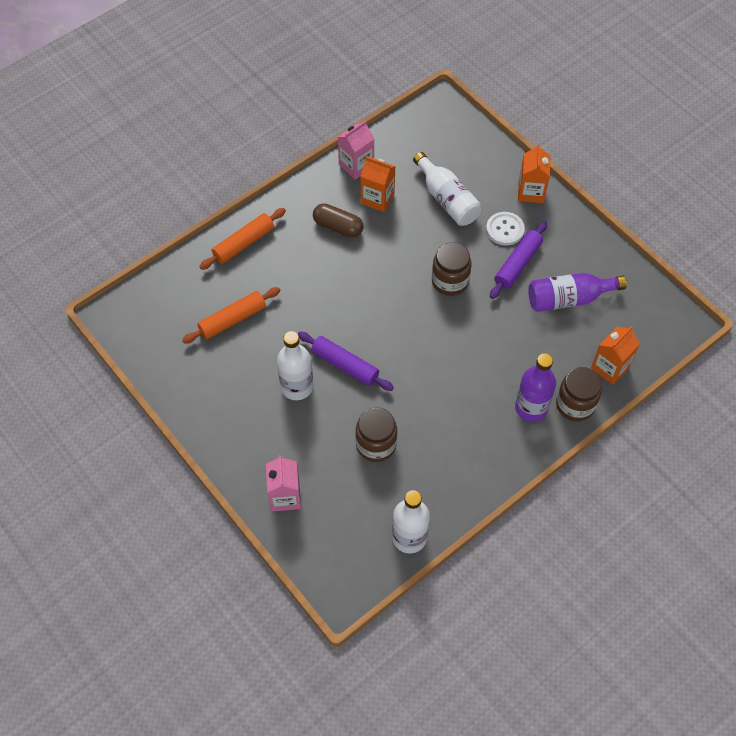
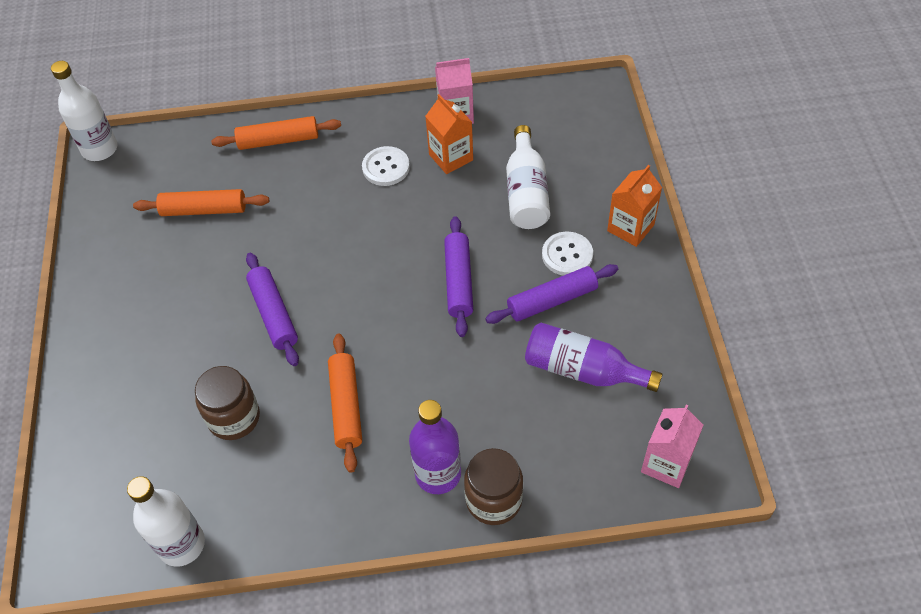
camera: 35 degrees right, 5 degrees down
(285, 496) = (98, 420): pink carton -> pink carton (666, 463)
(297, 387) = (207, 310): white bottle -> white bottle (100, 149)
(338, 227) = (386, 167): brown capsule -> white button
(442, 398) = (346, 406): none -> orange rolling pin
(450, 281) = (459, 281): brown jar -> purple rolling pin
(610, 367) = (572, 479): orange carton -> none

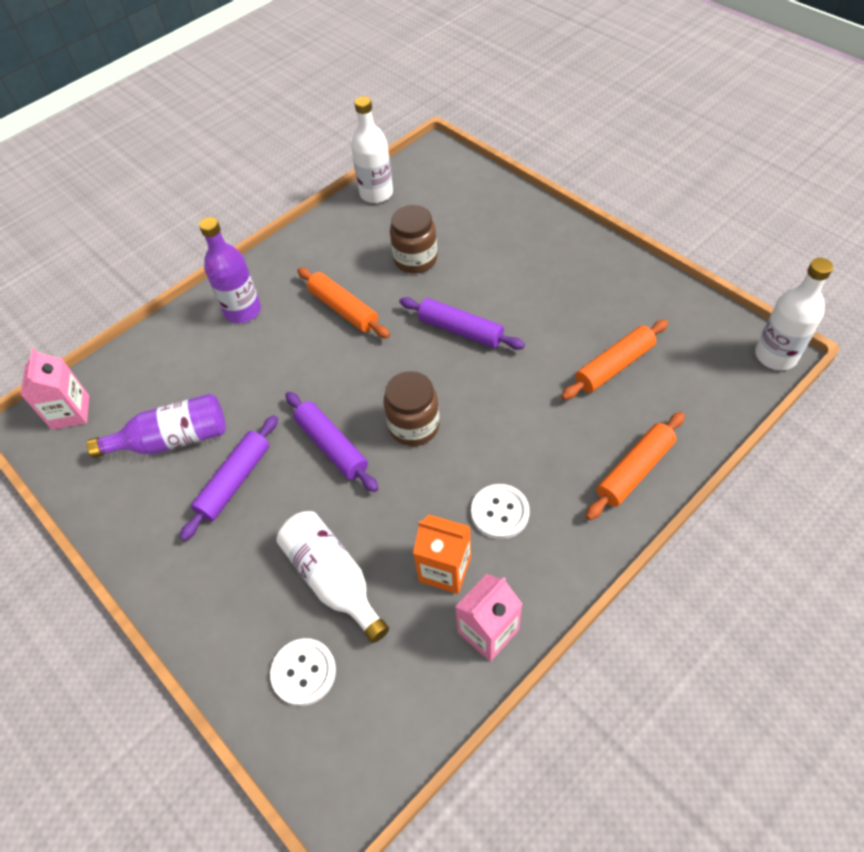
camera: 145 degrees right, 0 degrees up
(494, 500) = (192, 319): brown jar -> brown jar (414, 426)
(567, 255) = (246, 535): white button -> white button (303, 672)
(630, 228) = (196, 608): orange carton -> none

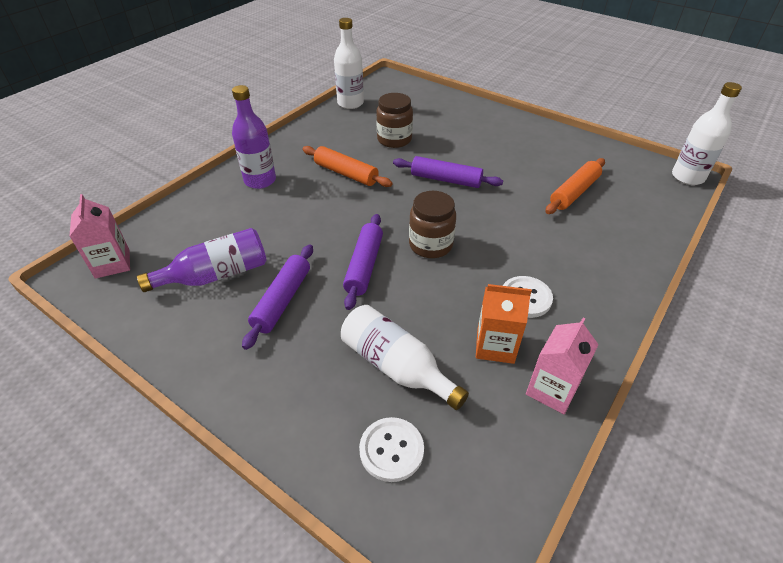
camera: 15 degrees left, 10 degrees down
(331, 446) = (364, 266): purple rolling pin -> purple rolling pin turned 60 degrees clockwise
(634, 471) = (621, 258): orange rolling pin -> none

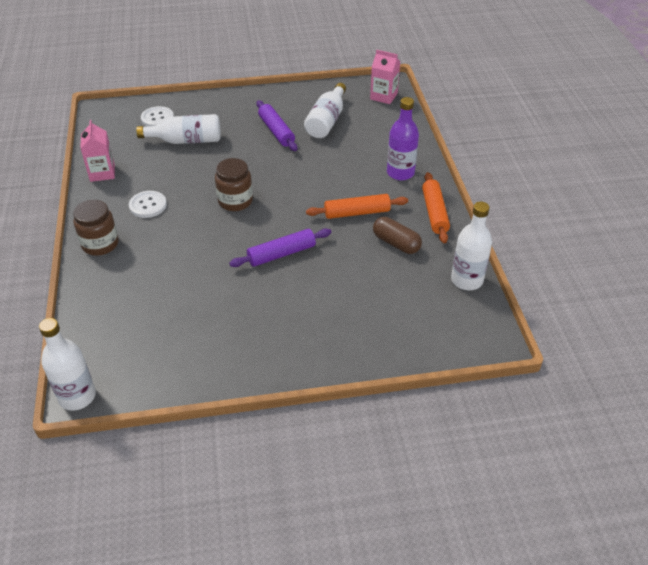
camera: 135 degrees right, 0 degrees up
(216, 275) = (326, 121): purple bottle -> white bottle
(355, 141) = (396, 243): none -> brown capsule
(364, 266) = (259, 168): purple rolling pin -> none
(394, 139) = (369, 265): brown jar -> brown jar (100, 244)
(495, 346) = (145, 174): orange carton -> none
(574, 192) = (172, 307): orange rolling pin -> orange rolling pin (435, 213)

